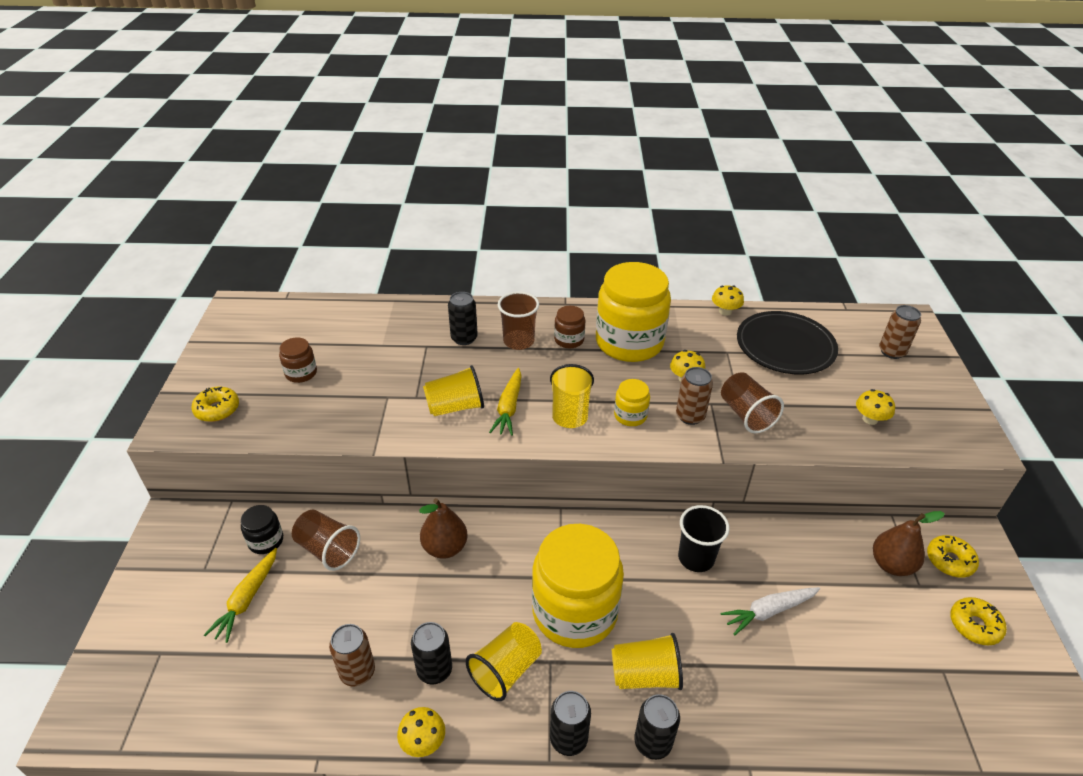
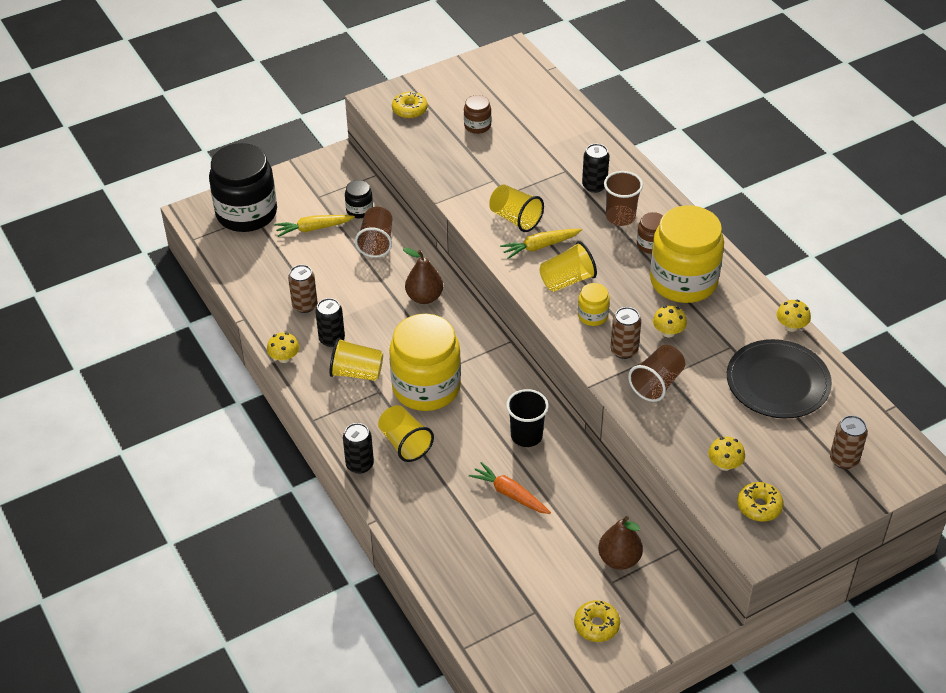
camera: 60 degrees right, 5 degrees up
(146, 659) = (246, 213): none -> black jar
(568, 739) = (333, 423): black can -> none
(768, 611) = (510, 494): white carrot -> orange carrot
(949, 561) = (656, 598): yellow donut -> yellow donut (759, 506)

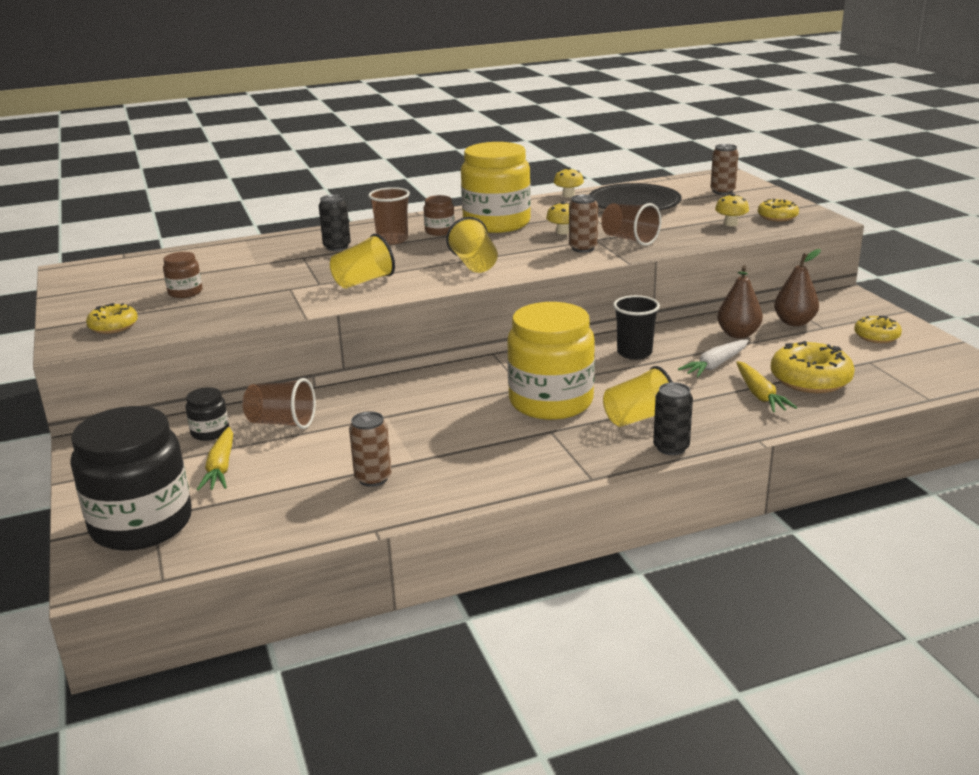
camera: 80 degrees left, 20 degrees down
(284, 358) = (469, 497): yellow mushroom -> none
(332, 339) = (447, 460): black can -> none
(356, 372) = (514, 444): yellow cup -> none
(424, 297) = (400, 396): brown pear -> brown pear (738, 334)
(490, 562) = (810, 380): none -> yellow donut
(510, 494) = (715, 365): orange carrot -> white carrot
(540, 246) = (415, 273): yellow carrot -> yellow carrot (760, 395)
(592, 316) = (530, 257): yellow jar -> none

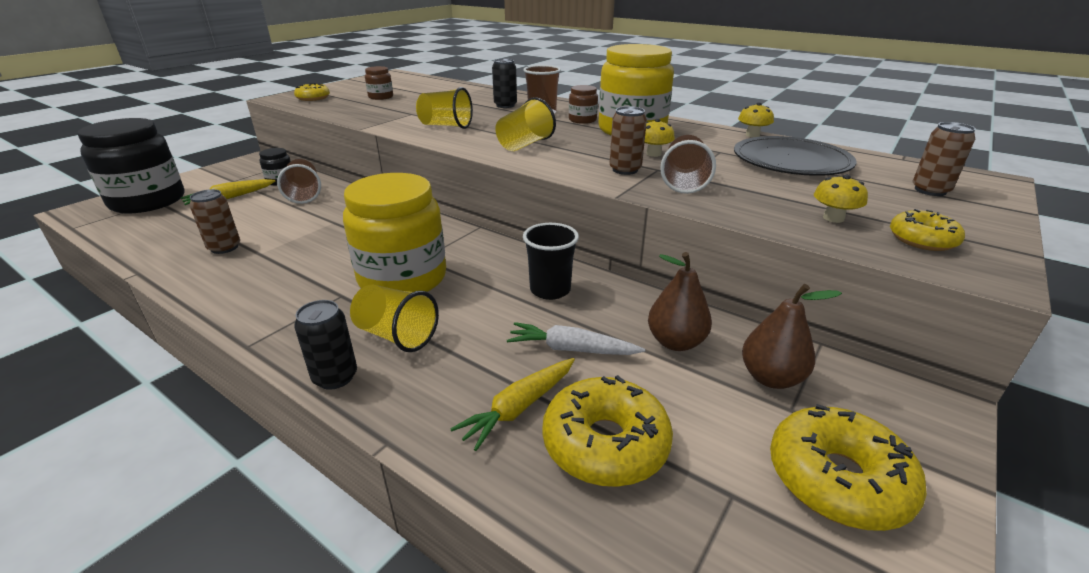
camera: 55 degrees right, 5 degrees up
(876, 336) = (837, 479): yellow donut -> yellow donut, size x1.66

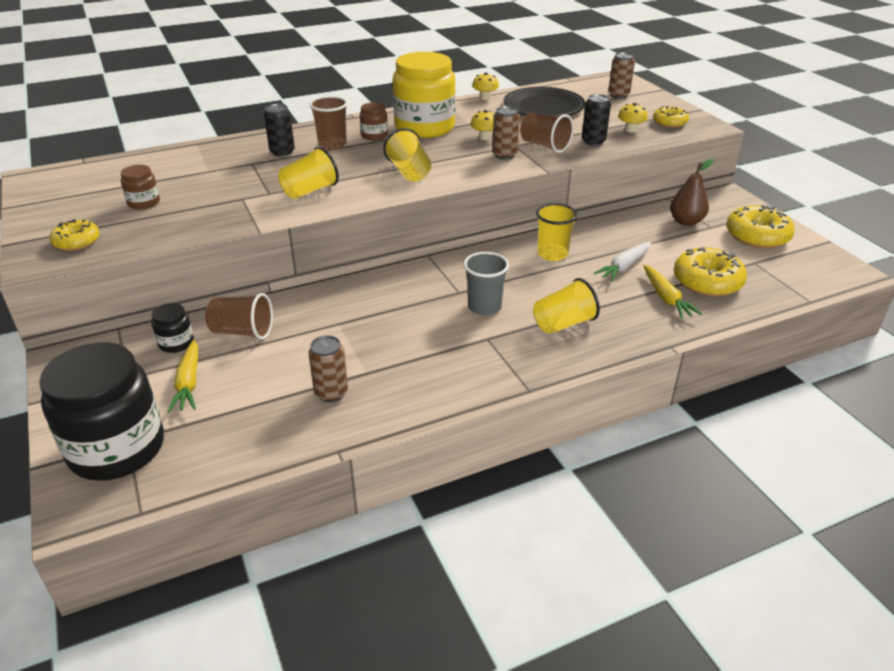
camera: 60 degrees left, 5 degrees up
(335, 377) = (595, 355): black can -> black can (593, 141)
(402, 278) = (484, 307): yellow jar -> grey cup
(550, 290) = (552, 254): black cup -> yellow cup
(676, 342) = (639, 234): brown pear -> none

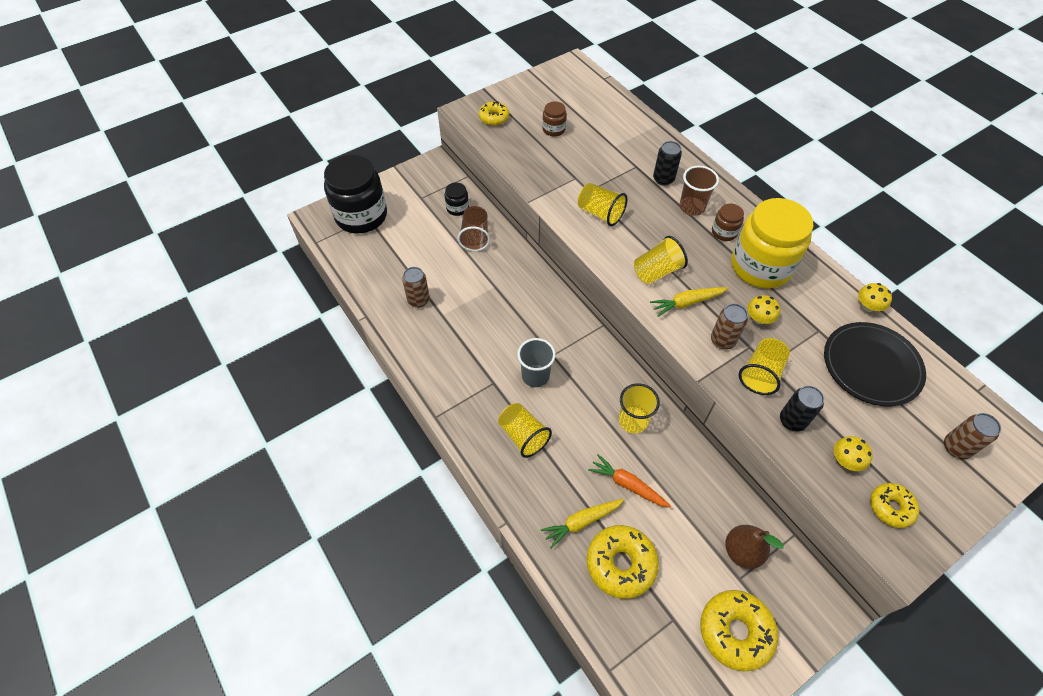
camera: 80 degrees right, 20 degrees up
(189, 383) = (419, 227): yellow carrot -> yellow carrot (687, 303)
(544, 146) = (760, 374): brown cup -> yellow cup
(624, 267) = (627, 485): white carrot -> orange carrot

